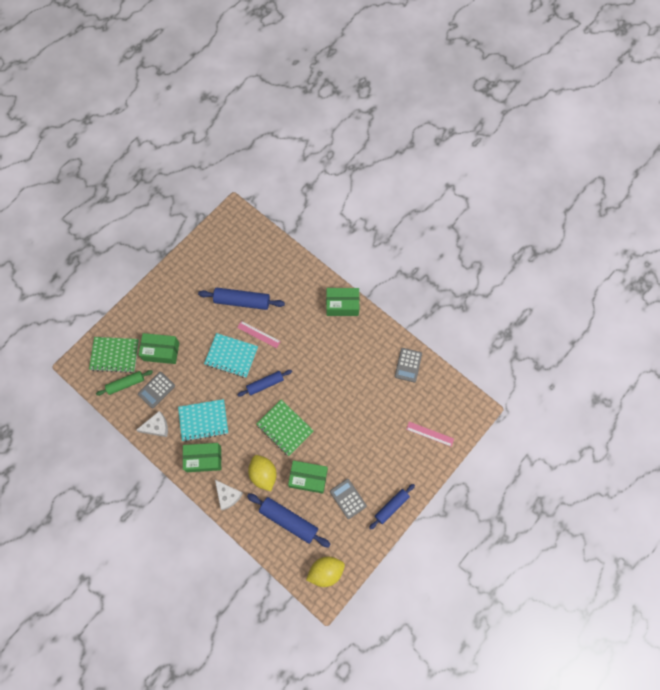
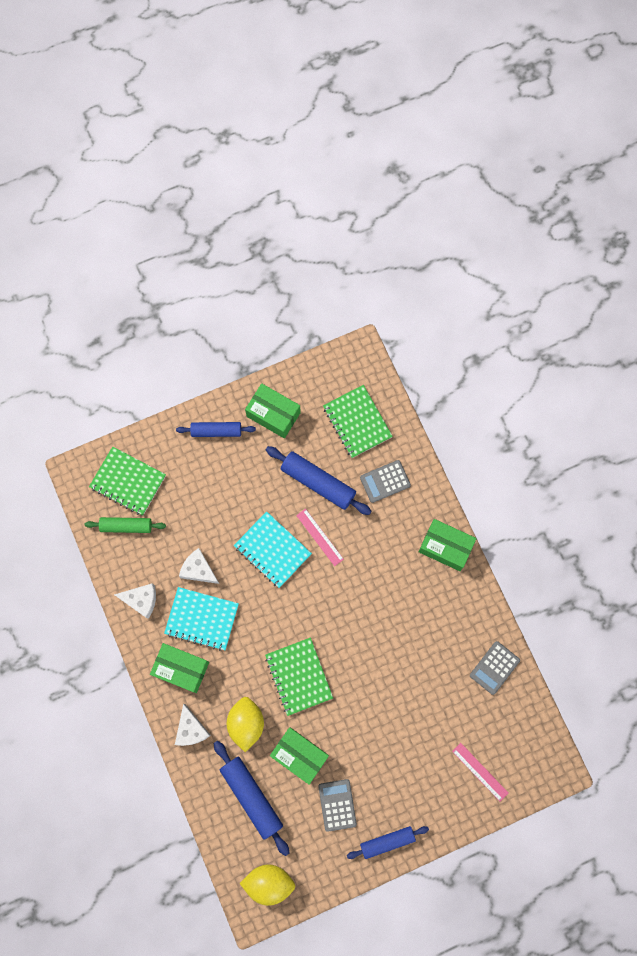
camera: 25 degrees right, 5 degrees up
(156, 390) = (160, 551): grey calculator -> grey calculator (385, 481)
(161, 351) = (187, 503): green box -> green box (273, 414)
(187, 390) = (198, 569): none -> white cheese
(250, 254) = (357, 422): none -> green notebook
(265, 384) = (299, 607): blue rolling pin -> blue rolling pin (216, 431)

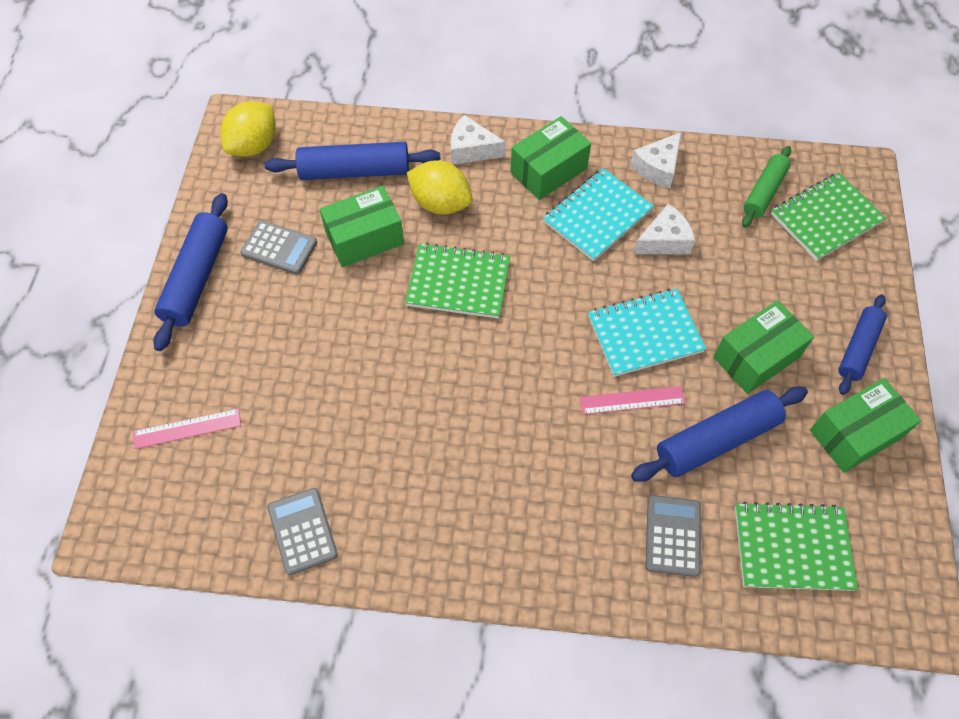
camera: 120 degrees right, 15 degrees down
(387, 841) = (197, 278): blue rolling pin -> blue rolling pin, size x1.53
(445, 547) = (520, 566): green box -> green box (756, 357)

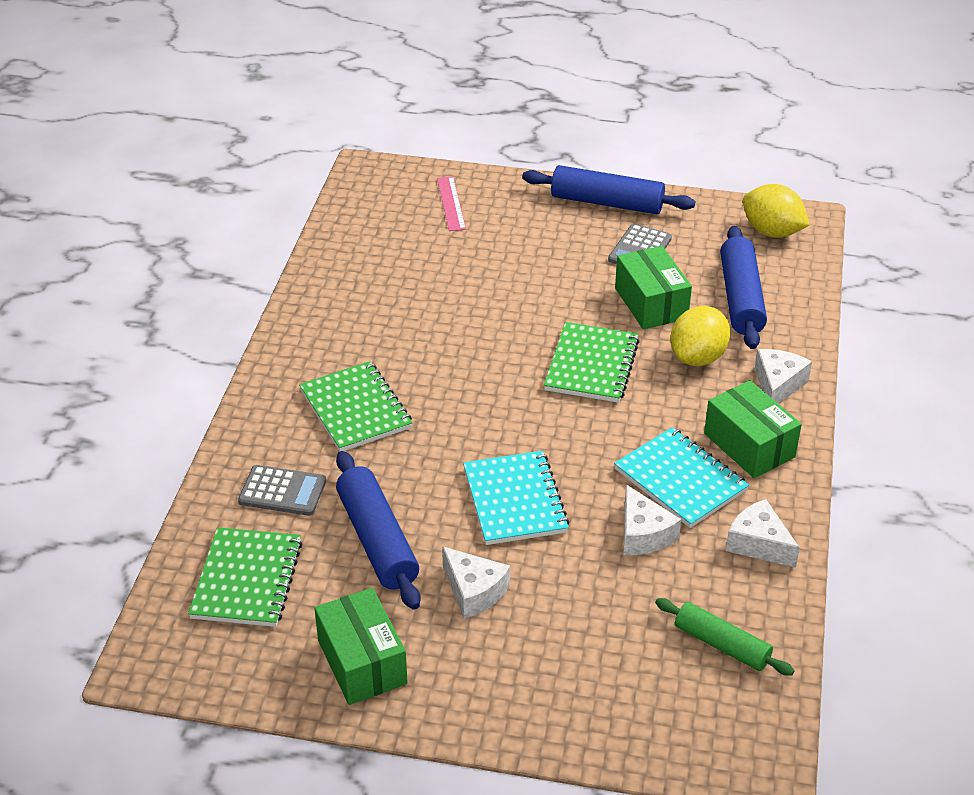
camera: 95 degrees right, 20 degrees down
(302, 531) = (344, 265): grey calculator -> none
(632, 400) = (434, 480): pink ruler -> none
(756, 357) = (474, 591): green box -> white cheese
(826, 218) = (678, 703): green notebook -> green notebook (355, 409)
(858, 348) = (473, 692): blue rolling pin -> none

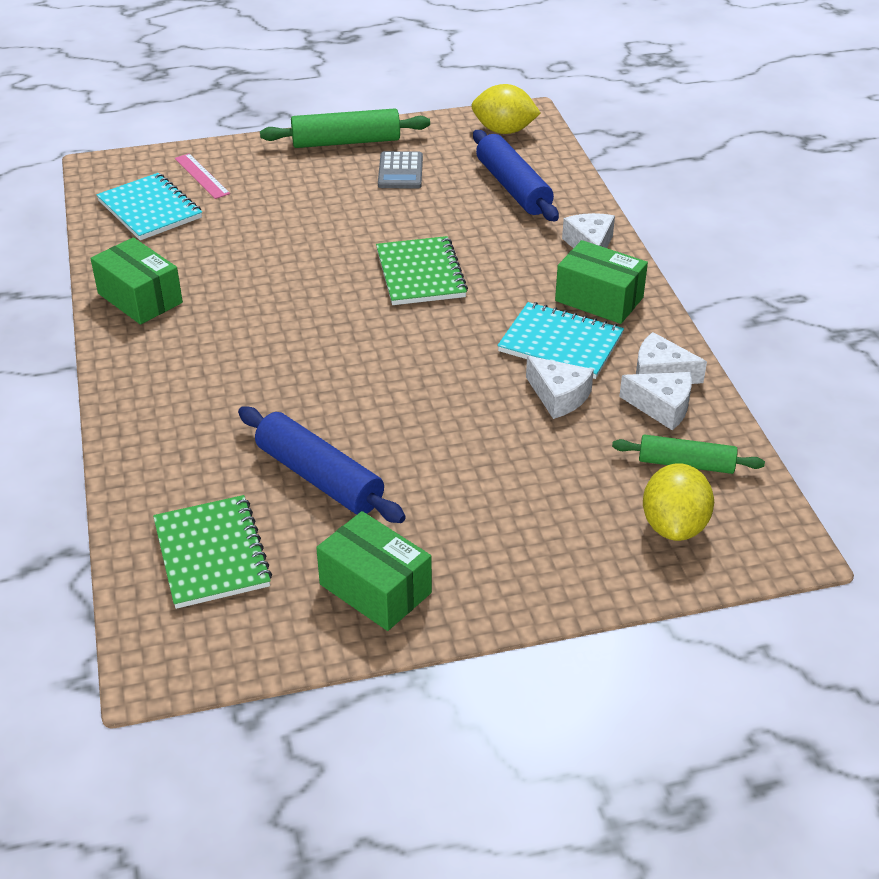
camera: 25 degrees left, 0 degrees up
(282, 491) = (196, 464): grey calculator -> none
(355, 409) = (223, 371): green notebook -> none
(474, 591) = (440, 492): white cheese -> white cheese (662, 407)
(515, 500) = (426, 404): turquoise notebook -> turquoise notebook (150, 209)
(606, 203) = (346, 142): blue rolling pin -> green rolling pin
(651, 303) = (439, 211): green box -> green box (140, 298)
(698, 357) = (508, 243): yellow lemon -> yellow lemon (674, 526)

